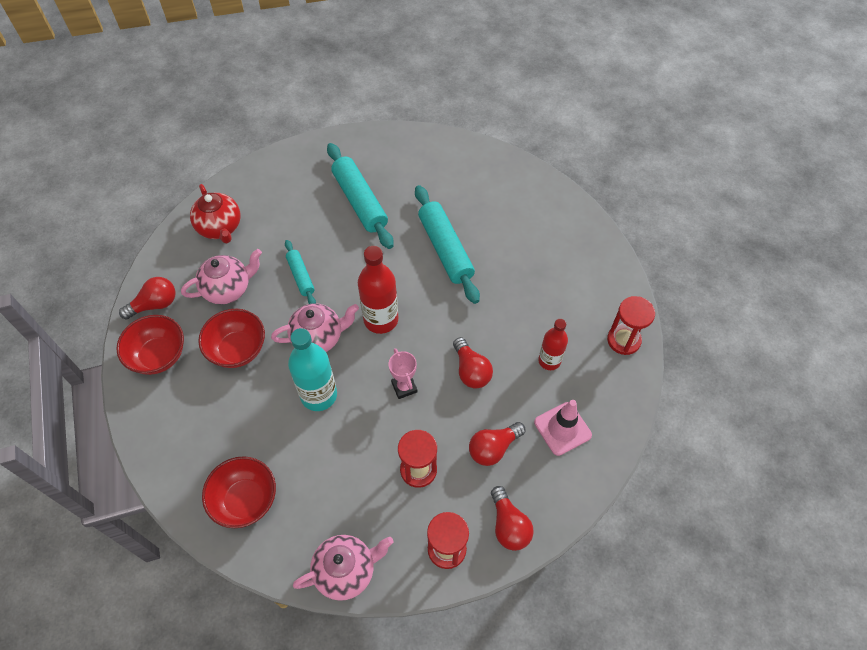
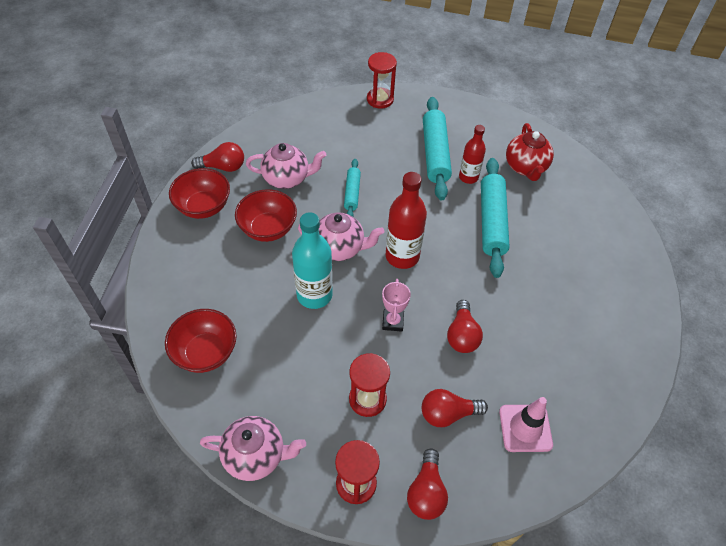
camera: 25 degrees right, 5 degrees down
(220, 228) = (307, 130): red teapot -> red teapot (525, 167)
(549, 361) = (543, 360): red bottle -> red bottle (468, 177)
(623, 340) = (629, 374): red hourglass -> red hourglass (380, 99)

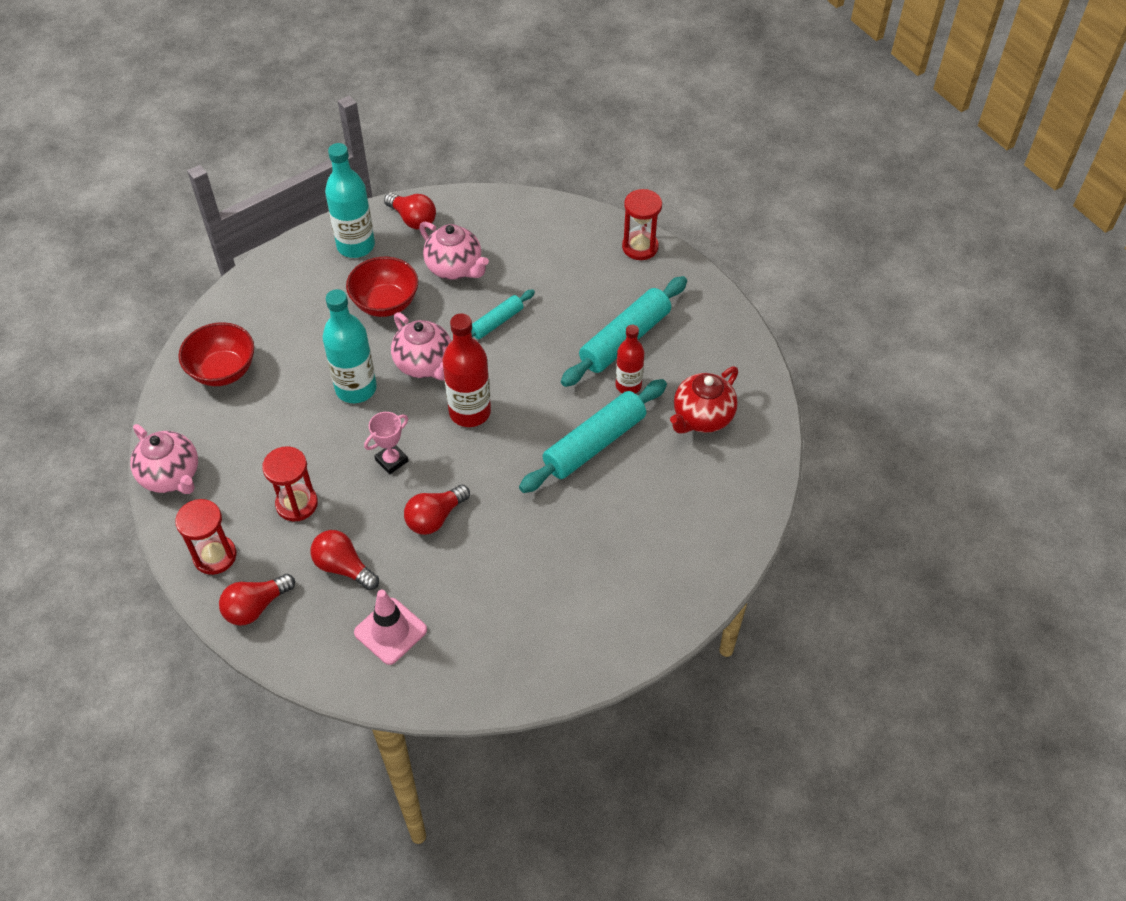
camera: 45 degrees right, 0 degrees up
(204, 207) = (356, 246): red bowl -> turquoise bottle

